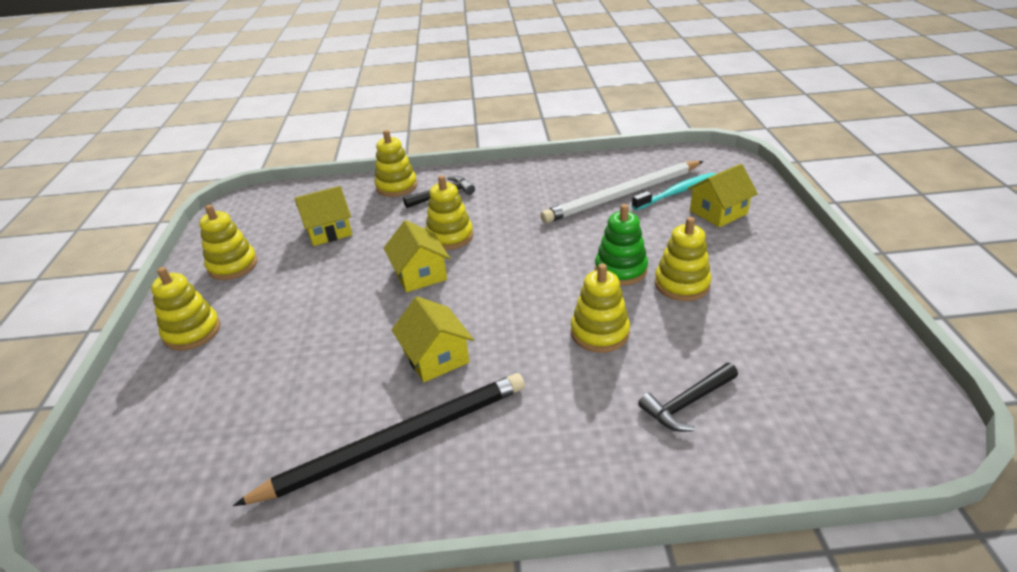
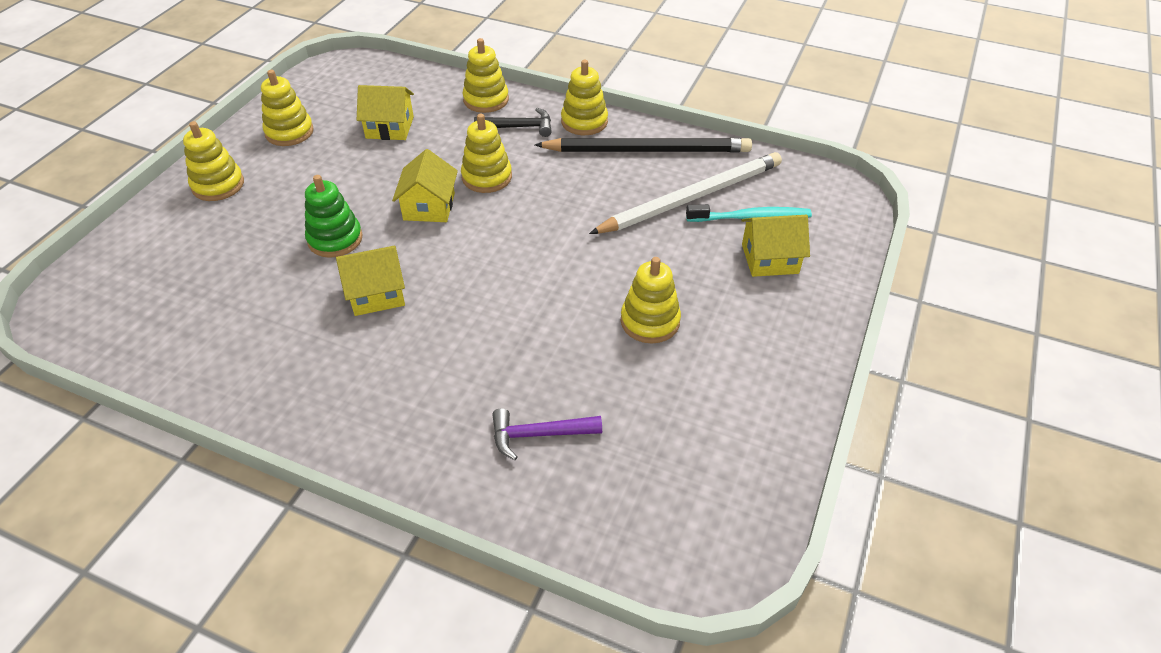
camera: 25 degrees right, 10 degrees up
(397, 440) = (291, 352): black pencil -> black pencil (647, 150)
(436, 357) = (377, 294): yellow house -> yellow house turned 75 degrees clockwise
(599, 332) = (528, 335): yellow stacking toy -> yellow stacking toy (584, 122)
(620, 270) = (608, 280): green stacking toy -> green stacking toy (335, 239)
(622, 195) = (692, 197): white pencil -> white pencil turned 150 degrees clockwise
(687, 403) = (539, 435): black hammer -> purple hammer

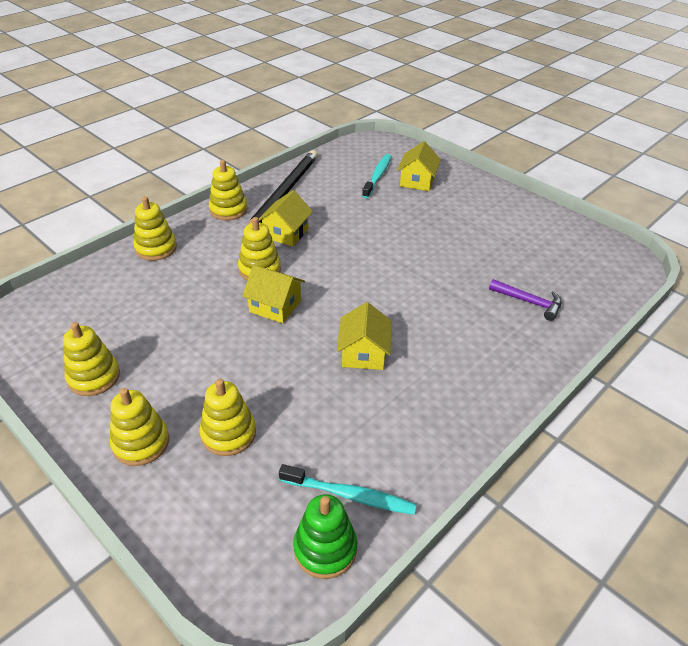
camera: 70 degrees left, 5 degrees down
(174, 333) = (350, 495): none -> turquoise toothbrush
(335, 239) = (282, 367): green stacking toy -> green stacking toy (325, 549)
(389, 127) = (146, 309): yellow house -> yellow house (286, 233)
(519, 127) = (208, 240): black hammer -> none
(539, 435) = (529, 302): purple hammer -> purple hammer turned 75 degrees counterclockwise
(650, 321) = (450, 236): yellow stacking toy -> yellow stacking toy (228, 433)
(692, 197) = (345, 190): white pencil -> none

